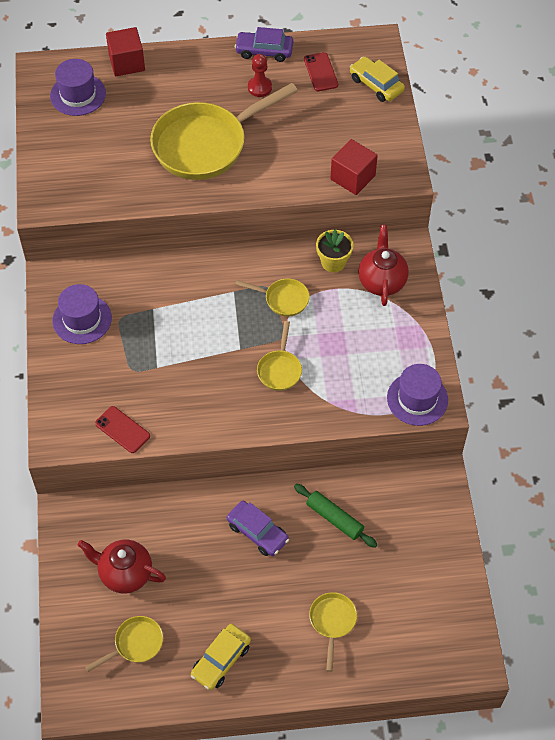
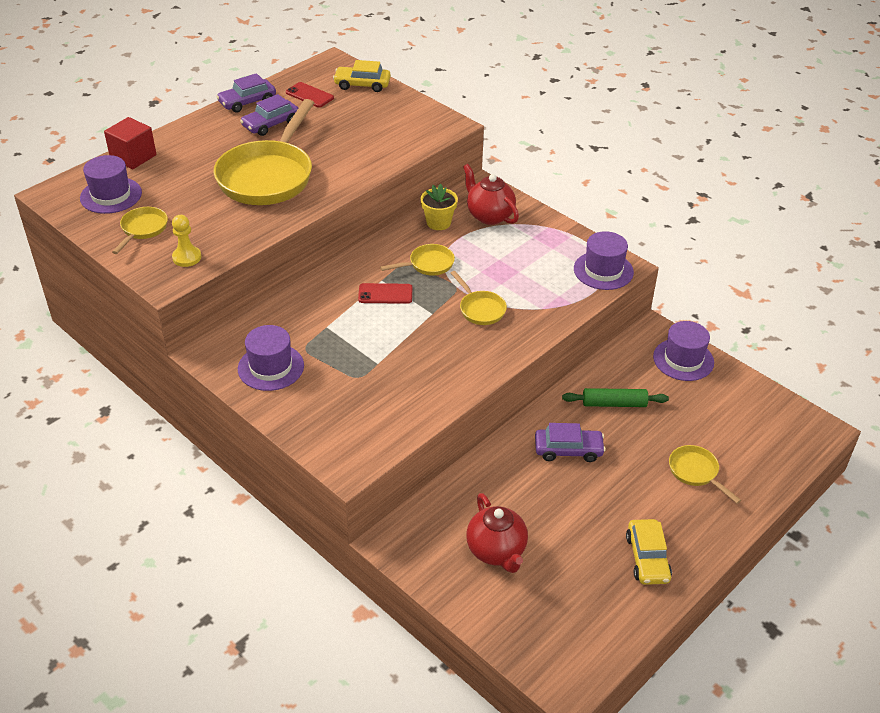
camera: 40 degrees left, 15 degrees down
(76, 191) = (187, 257): none -> yellow pawn
(122, 430) = (399, 423): red phone -> red phone (385, 294)
(125, 573) = (496, 551): red teapot -> red teapot turned 90 degrees counterclockwise
(135, 644) = (566, 597): yellow pan -> yellow pan (143, 229)
(259, 87) = (271, 124): red pawn -> purple car
(352, 177) = (413, 143): red cube -> none
(434, 519) = (683, 359): none -> purple hat

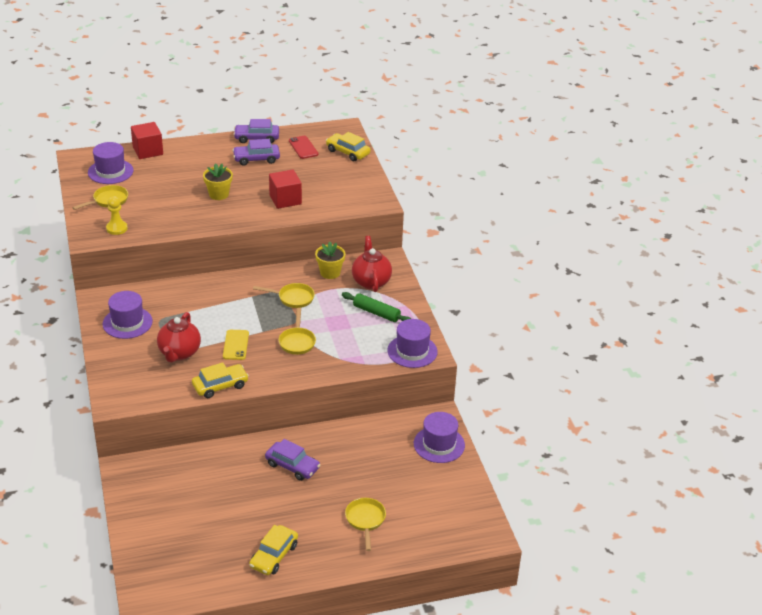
camera: 30 degrees right, 5 degrees down
(268, 176) = (218, 194): yellow pan -> yellow flower pot
(349, 156) = (285, 199): none -> red cube
(385, 294) = (244, 306): red phone -> none
(419, 340) = (236, 345): none -> yellow phone
(448, 393) = (220, 386): none -> yellow car
(496, 551) = (182, 504): red teapot -> red teapot (179, 353)
(614, 403) = (356, 451): green rolling pin -> green rolling pin (376, 313)

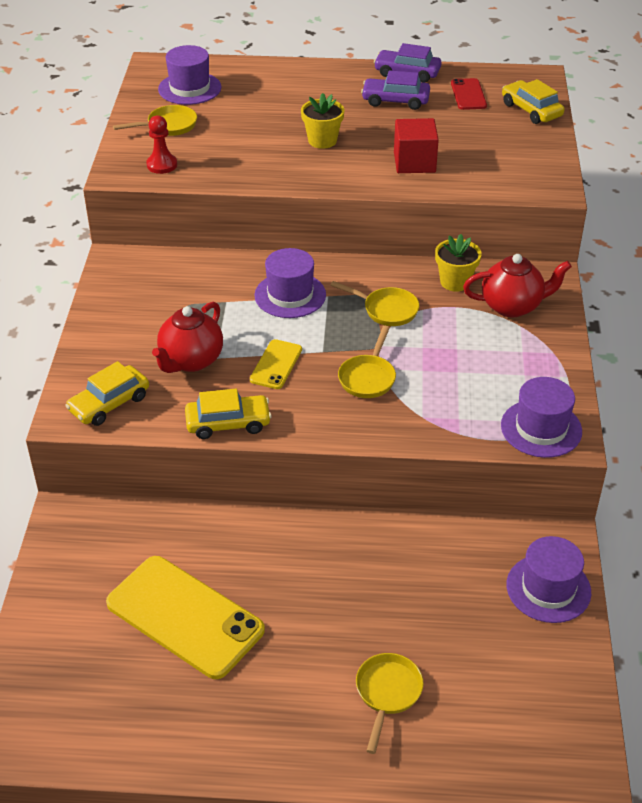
camera: 20 degrees right, 5 degrees up
(117, 228) = (162, 165): yellow pawn -> red pawn
(127, 323) = (139, 302): purple hat -> purple hat (290, 295)
(148, 151) = (251, 69): red cube -> none
(227, 508) = (185, 616): none -> yellow phone
(274, 556) = (222, 718): yellow car -> yellow car (109, 403)
(292, 466) = (307, 570): purple car -> none
(371, 281) = (512, 306): red teapot -> red teapot turned 75 degrees clockwise
(376, 313) = (504, 356): green rolling pin -> none

